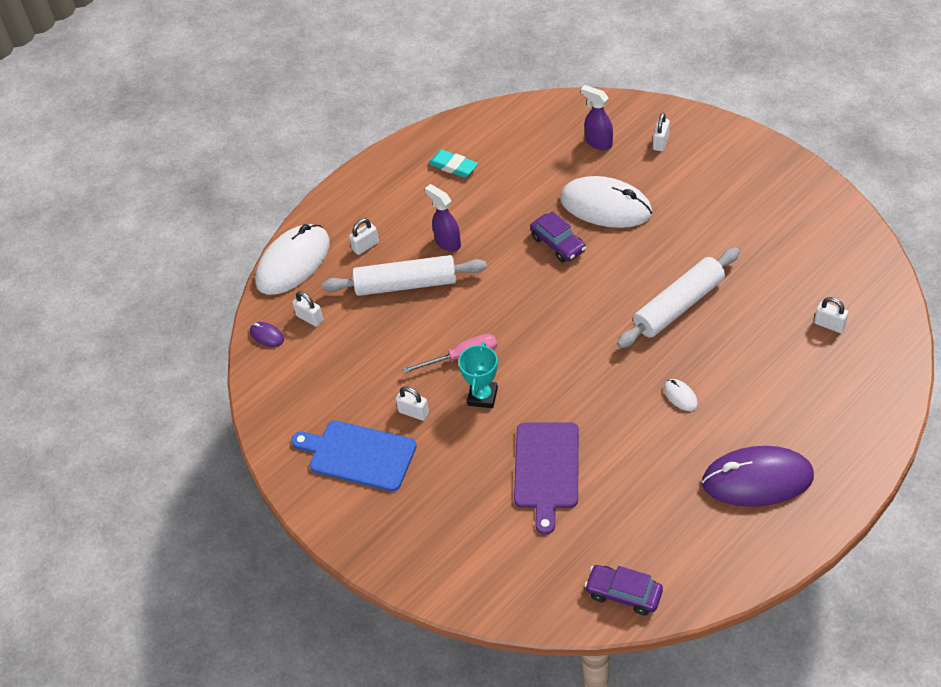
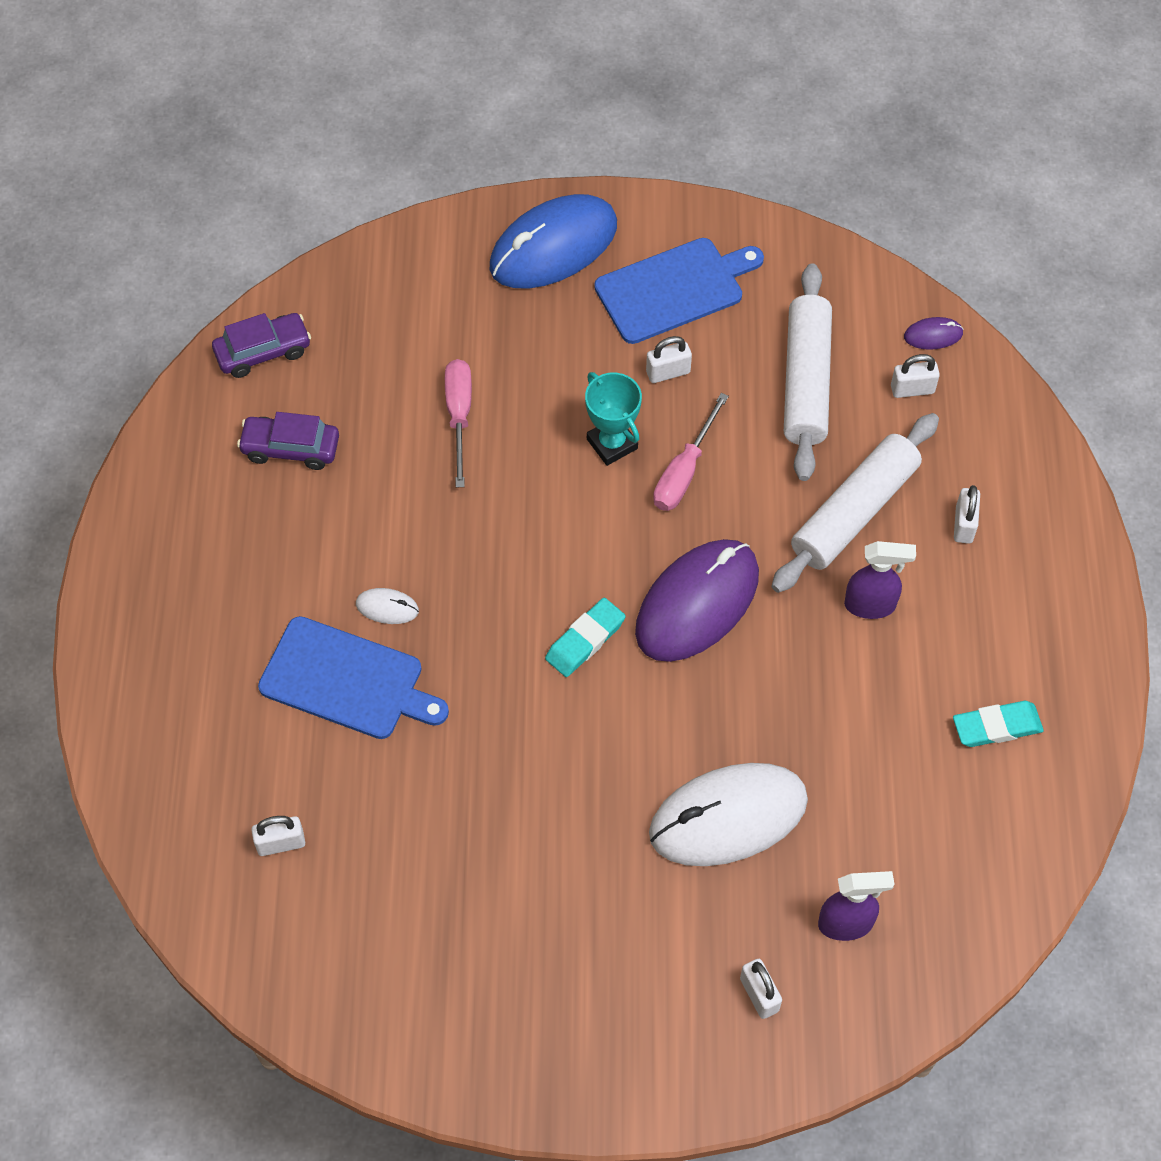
camera: 130 degrees right, 10 degrees up
(293, 262) = (1021, 439): white mouse -> none
(393, 531) = (553, 246): none -> blue mouse
(546, 469) = (459, 416): purple cutting board -> pink screwdriver
(558, 244) = (731, 708): purple car -> purple car (290, 448)
(595, 315) = (585, 640): none -> turquoise eraser
(679, 306) = (493, 730): white rolling pin -> white rolling pin (805, 381)
(733, 375) = (347, 680): none -> blue cutting board
(757, 479) = (218, 568): purple mouse -> purple mouse (697, 603)

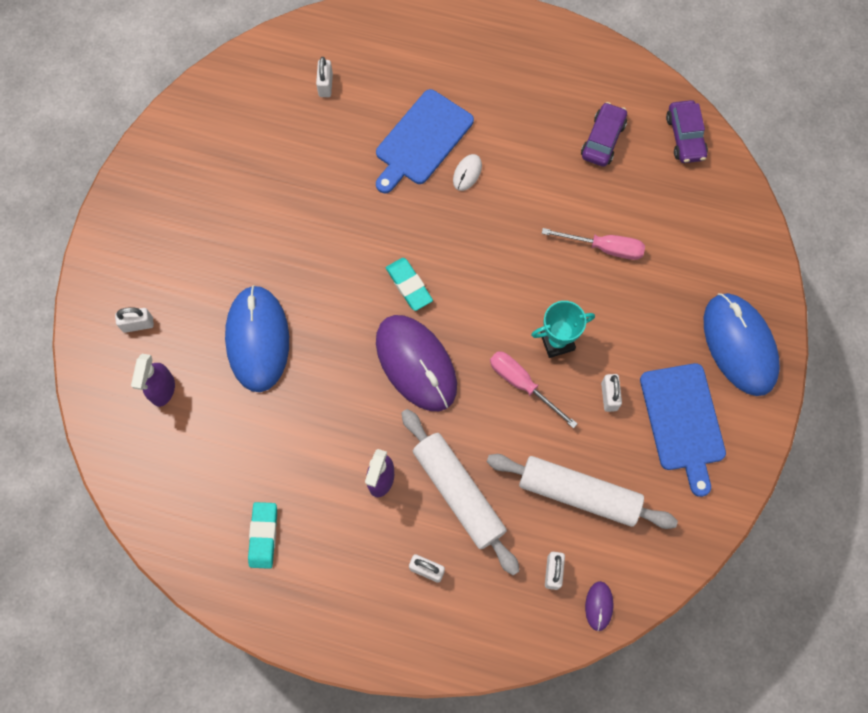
camera: 105 degrees right, 10 degrees up
(728, 817) = (257, 339): white mouse -> blue mouse

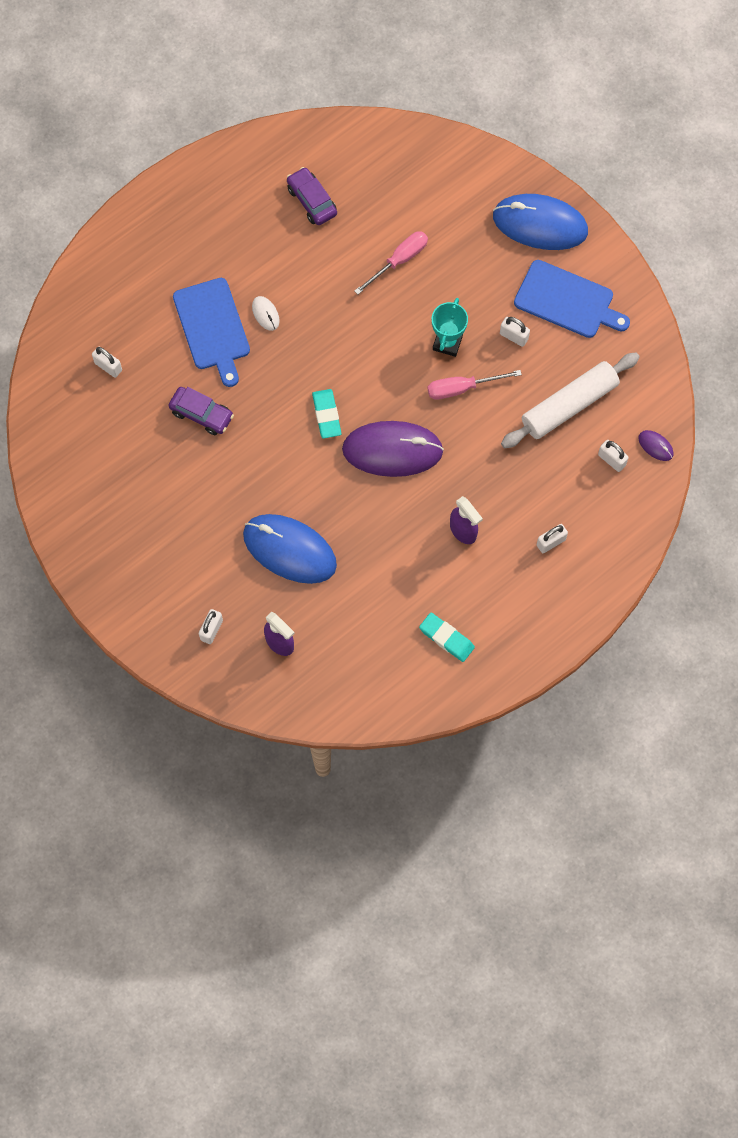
camera: 55 degrees left, 0 degrees up
(409, 285) = (326, 415): turquoise eraser -> turquoise eraser turned 75 degrees clockwise
(459, 493) = (511, 484): white rolling pin -> none
(685, 137) = (353, 143): purple car -> purple car (201, 414)

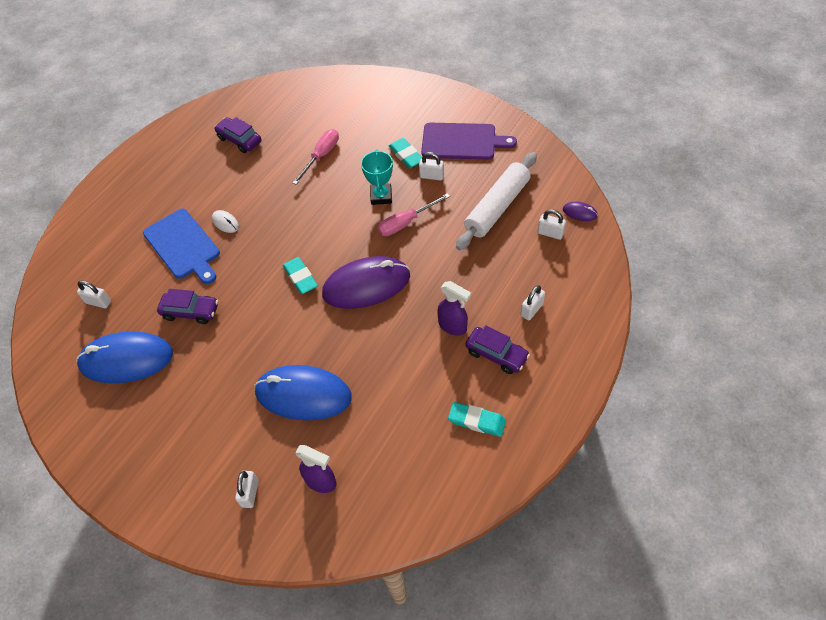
camera: 15 degrees left, 15 degrees down
(494, 577) = (496, 354): none -> purple car
(496, 296) = (406, 155): none -> turquoise eraser
(540, 224) = (419, 103): blue mouse -> blue mouse (126, 360)
(567, 301) = (462, 141): blue cutting board -> purple cutting board

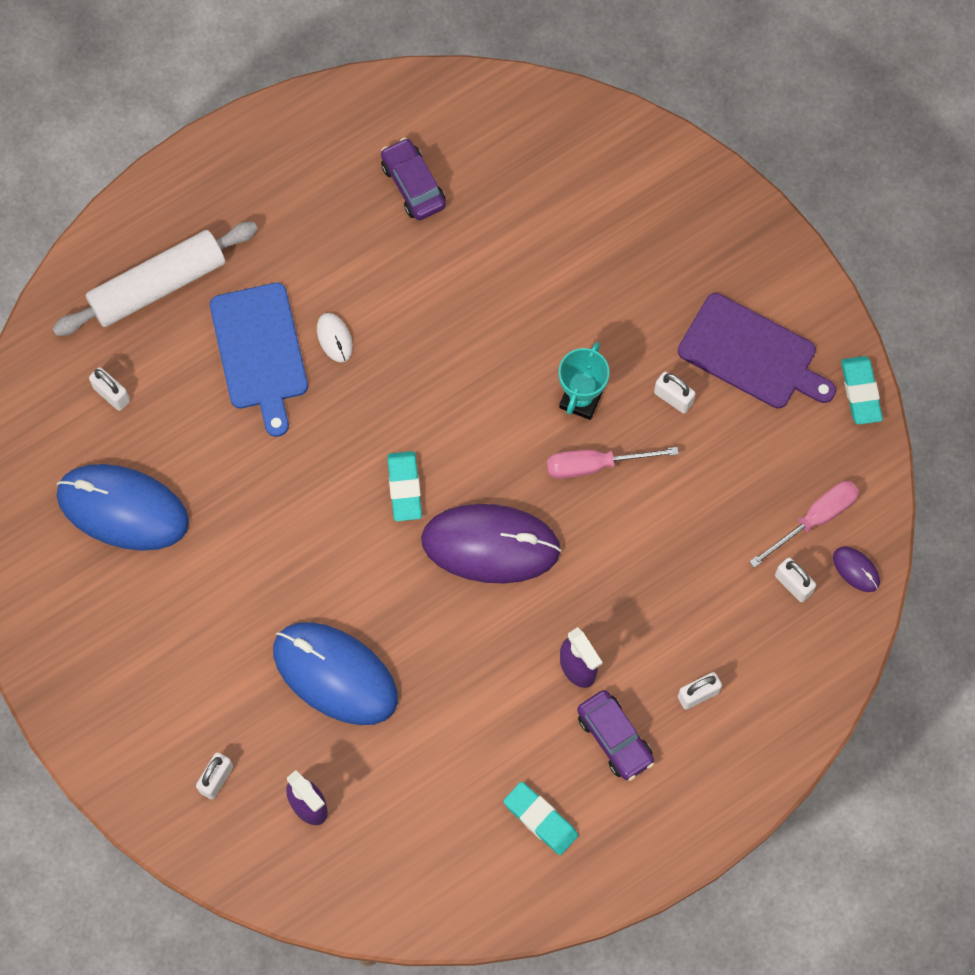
camera: 20 degrees right, 15 degrees up
(191, 311) = (233, 472): purple car -> none
(321, 156) = (525, 278): pink screwdriver -> pink screwdriver (815, 519)
(406, 155) = (654, 340): turquoise eraser -> turquoise eraser (860, 392)
(497, 207) = (741, 501): white rolling pin -> white rolling pin (158, 285)

